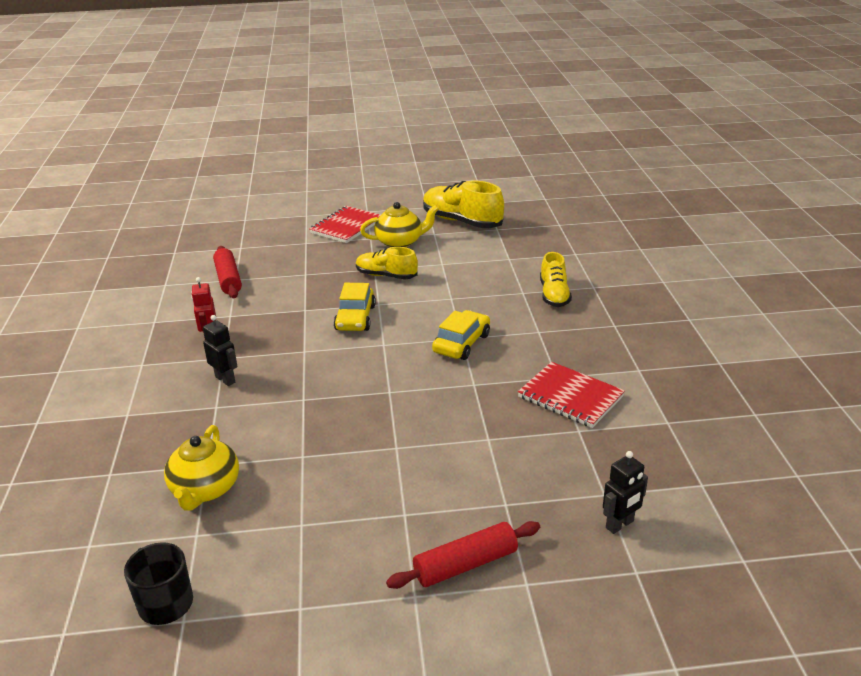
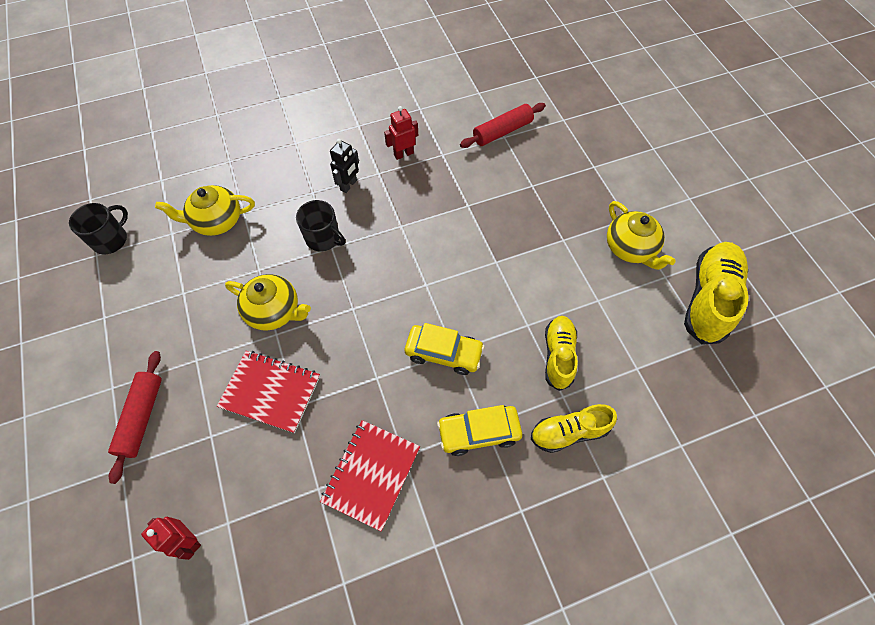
camera: 75 degrees right, 30 degrees up
(287, 403) = (323, 238): none -> black mug
(346, 226) = (644, 190): red notebook -> red notebook (270, 392)
(355, 318) = (465, 249): yellow car -> yellow car (479, 432)
(366, 447) = (274, 311): none -> yellow teapot
(386, 276) = (553, 254): yellow shoe -> yellow shoe (558, 356)
(465, 564) = (142, 417): red rolling pin -> red rolling pin turned 45 degrees clockwise
(620, 524) = (188, 540): black robot -> red robot

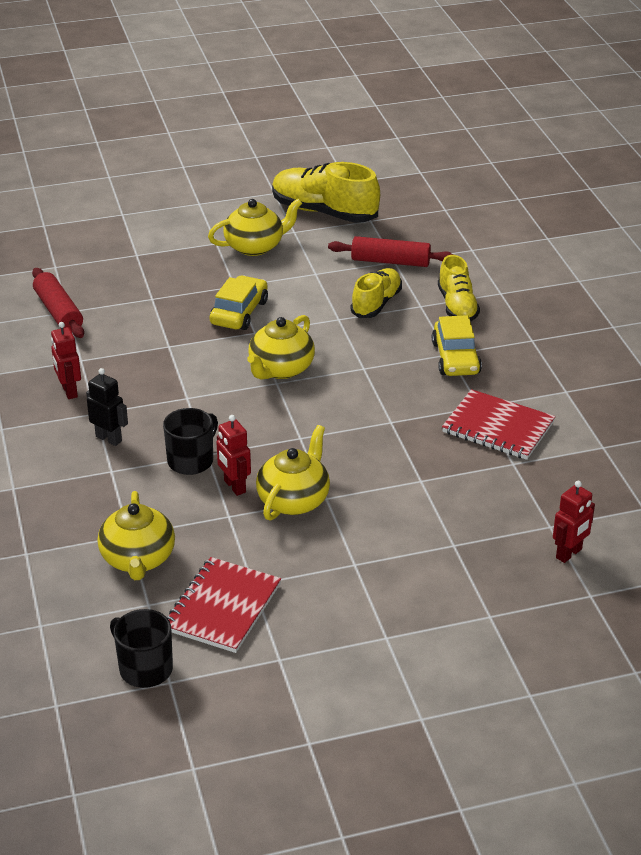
camera: 85 degrees left, 25 degrees down
(142, 417) = (428, 605): red rolling pin -> red rolling pin (390, 261)
(270, 392) = (402, 500): red notebook -> red notebook (223, 607)
(292, 269) = (234, 486): none -> red robot
(443, 353) = (365, 375): yellow car -> yellow car (239, 312)
(445, 286) = (280, 369): none -> yellow teapot
(558, 356) = (376, 304): yellow shoe -> yellow shoe turned 105 degrees clockwise

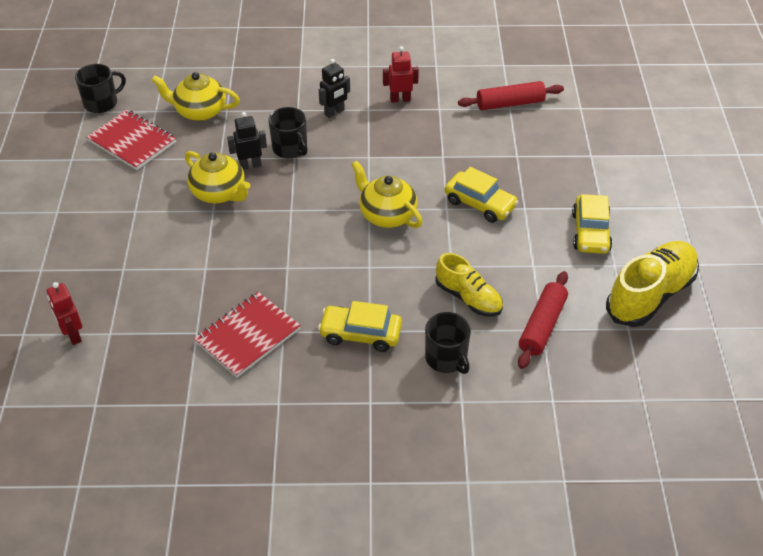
camera: 105 degrees right, 10 degrees up
(234, 486) = (250, 165): red robot -> black robot
(255, 246) = (590, 232): yellow teapot -> yellow car
(457, 306) = (446, 358): yellow shoe -> black mug

